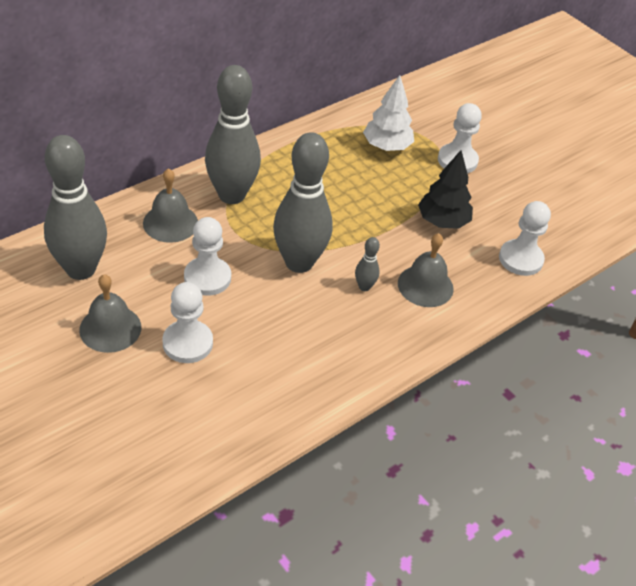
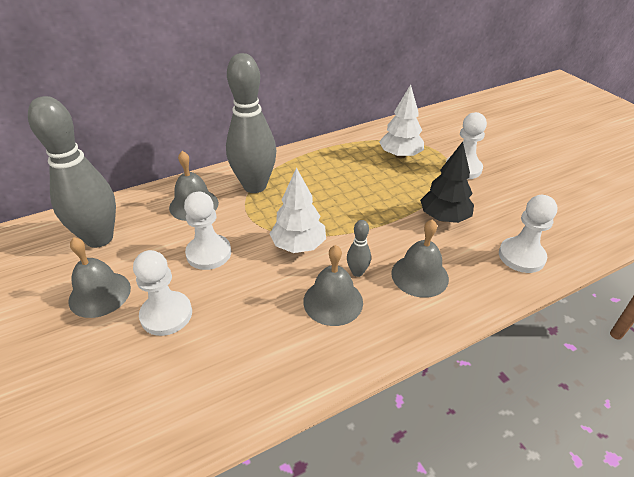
camera: 15 degrees right, 5 degrees down
(299, 262) = (298, 245): grey bowling pin -> white tree
(346, 317) = (333, 301): none -> grey bell

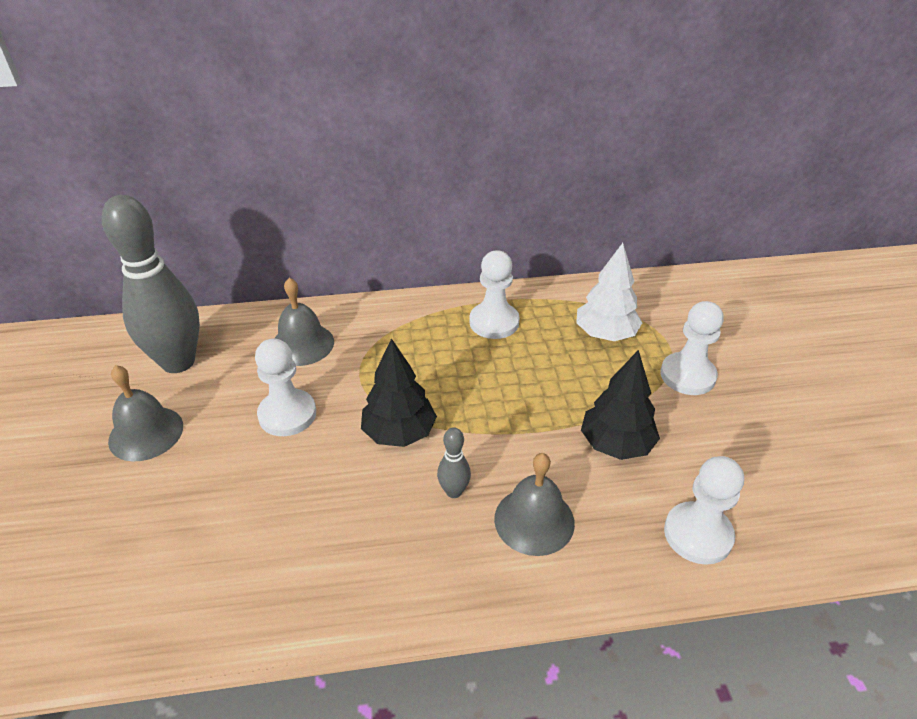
camera: 20 degrees right, 0 degrees up
(166, 314) = (202, 481): white pawn -> white pawn (494, 322)
(255, 186) = (388, 335): grey bowling pin -> none
(298, 245) = (399, 433): white tree -> black tree
(333, 301) = (401, 523): grey bell -> none

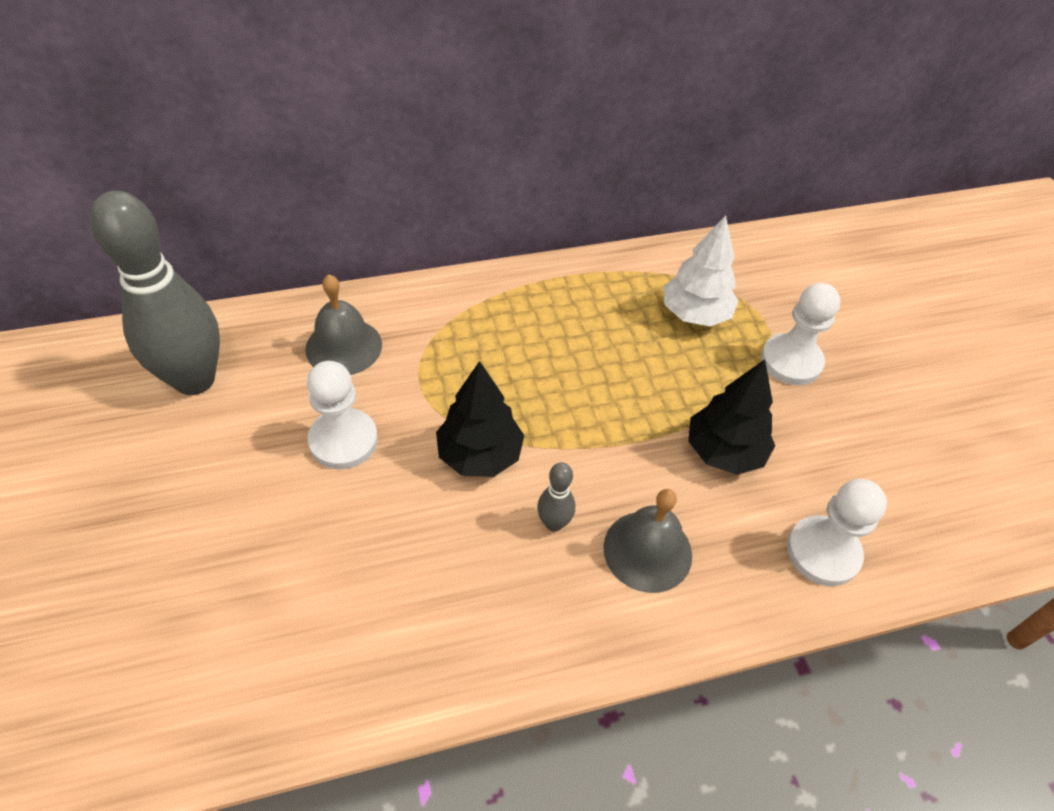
camera: 10 degrees left, 10 degrees up
(146, 433) = (175, 477): grey bell -> none
(494, 322) = (566, 305): white pawn -> none

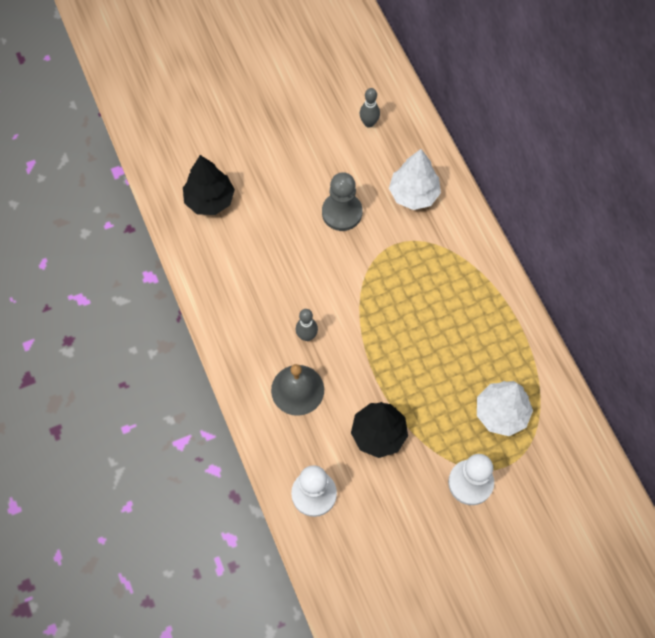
camera: 85 degrees right, 15 degrees up
(194, 380) = (369, 123): grey bowling pin -> grey bowling pin, size x0.42
(343, 346) = (413, 194): grey bell -> white tree
(343, 440) = (342, 212): white pawn -> grey pawn
(480, 455) = (346, 288): black tree -> black tree (210, 200)

